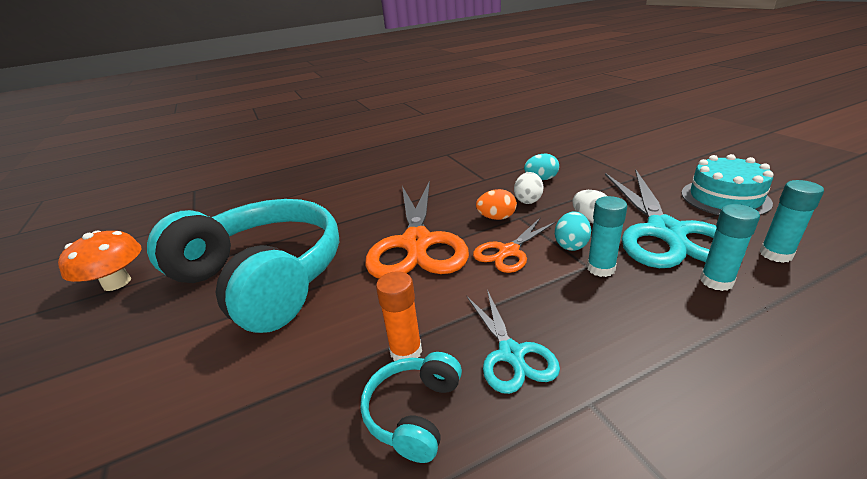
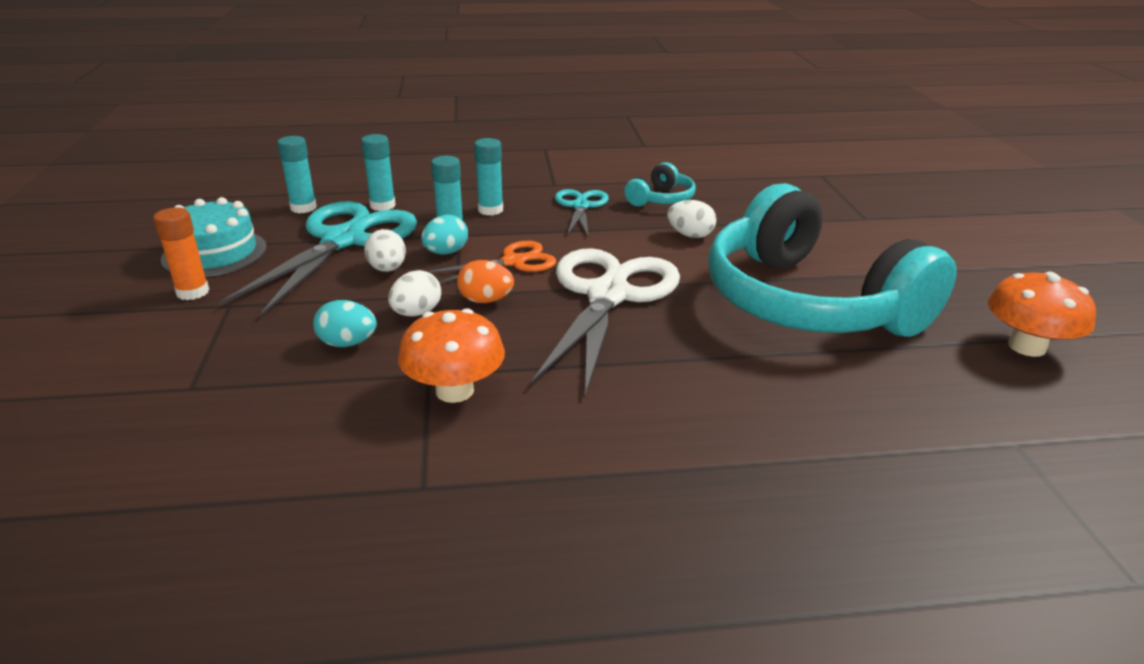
camera: 165 degrees left, 0 degrees up
(363, 336) = (690, 235): none -> white egg
(406, 351) = (656, 221): orange glue stick -> orange glue stick (193, 292)
(417, 243) = (608, 295): orange scissors -> white scissors
(465, 177) = (454, 391): none -> orange mushroom
(603, 311) = (490, 210): none -> turquoise glue stick

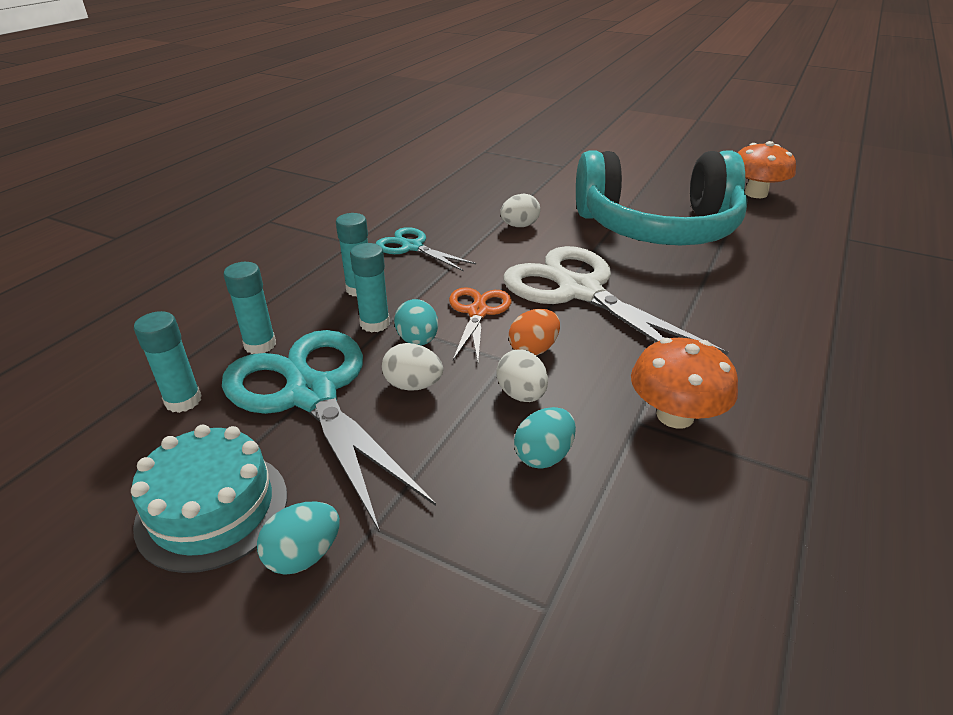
camera: 55 degrees left, 5 degrees up
(193, 292) = (304, 555): orange glue stick -> turquoise egg
(661, 199) = (445, 213): turquoise headphones -> none

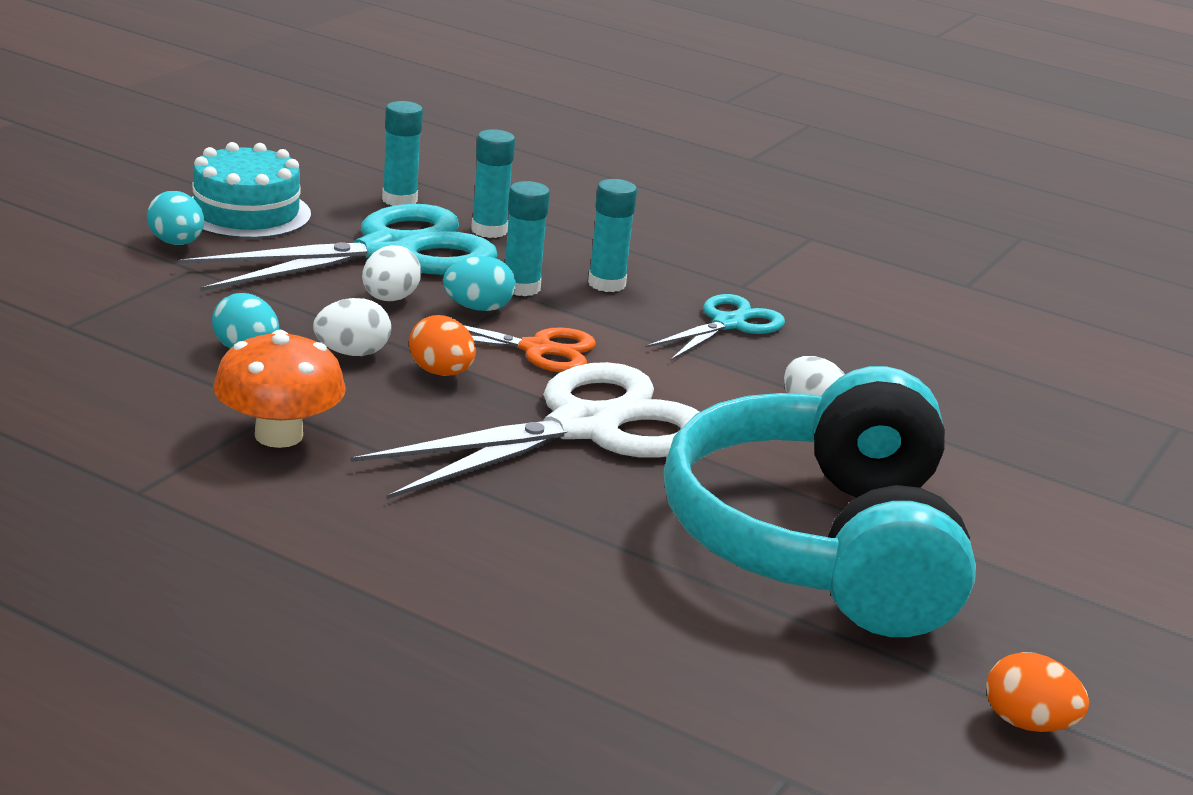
camera: 90 degrees right, 10 degrees down
(755, 193) = (1028, 724): orange mushroom -> orange egg

